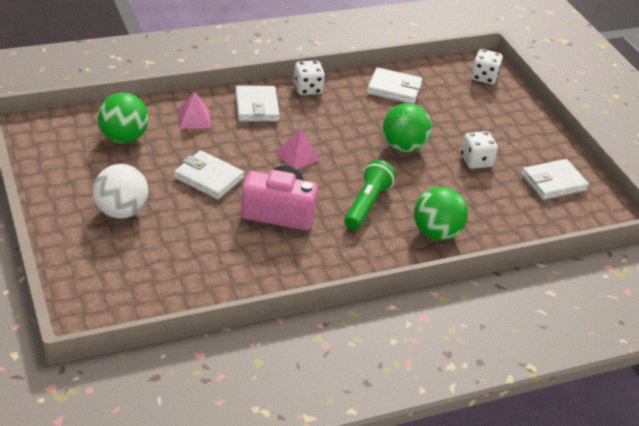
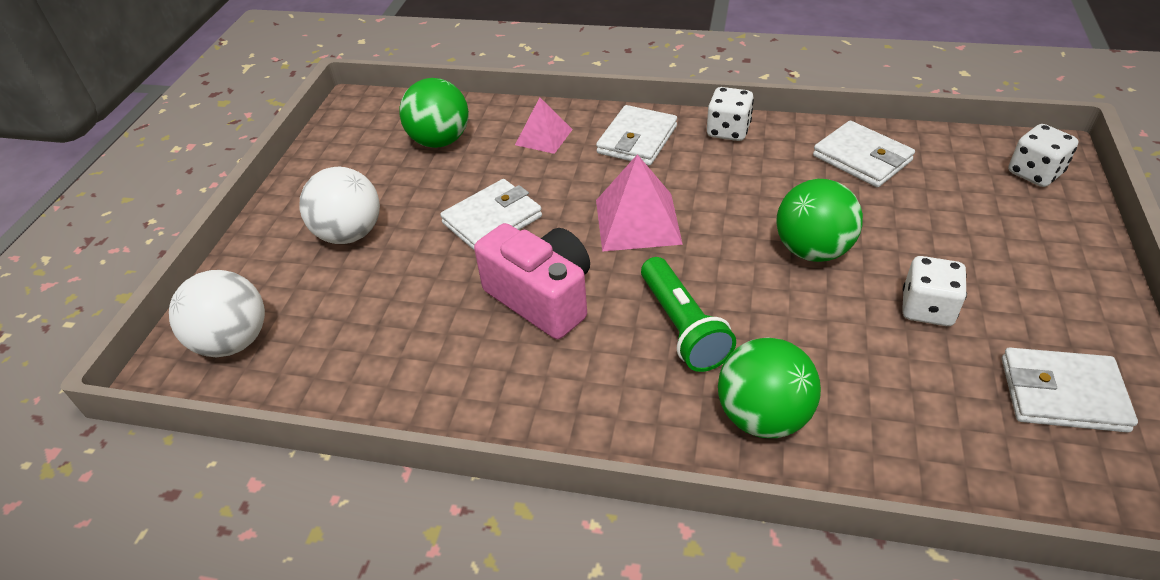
camera: 40 degrees right, 5 degrees up
(110, 292) = (233, 341): none -> white ball
(208, 178) = (492, 220): white wallet -> white wallet turned 75 degrees clockwise
(298, 156) = (638, 221): pink pyramid -> pink pyramid, size x1.57
(367, 204) = (682, 327): green flashlight -> green flashlight turned 105 degrees clockwise

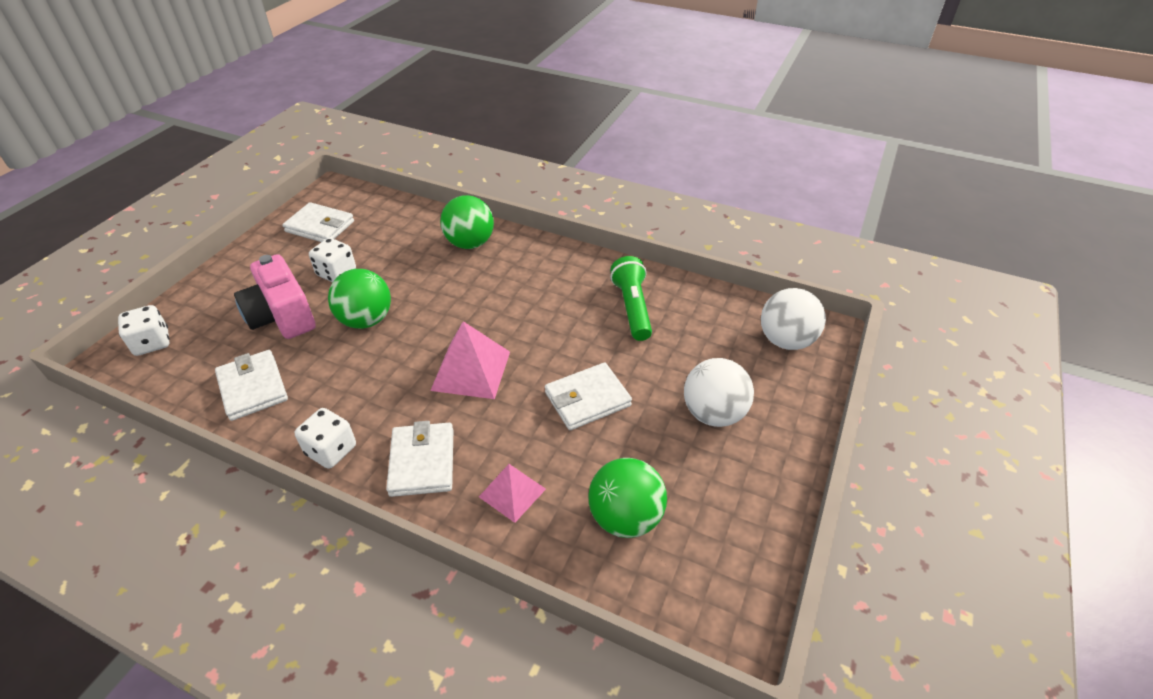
camera: 170 degrees left, 0 degrees up
(542, 298) = (565, 327): pink camera -> pink camera (282, 316)
(637, 140) = (422, 462): white wallet -> white wallet turned 45 degrees counterclockwise
(682, 327) = (484, 291): green flashlight -> green flashlight (632, 308)

